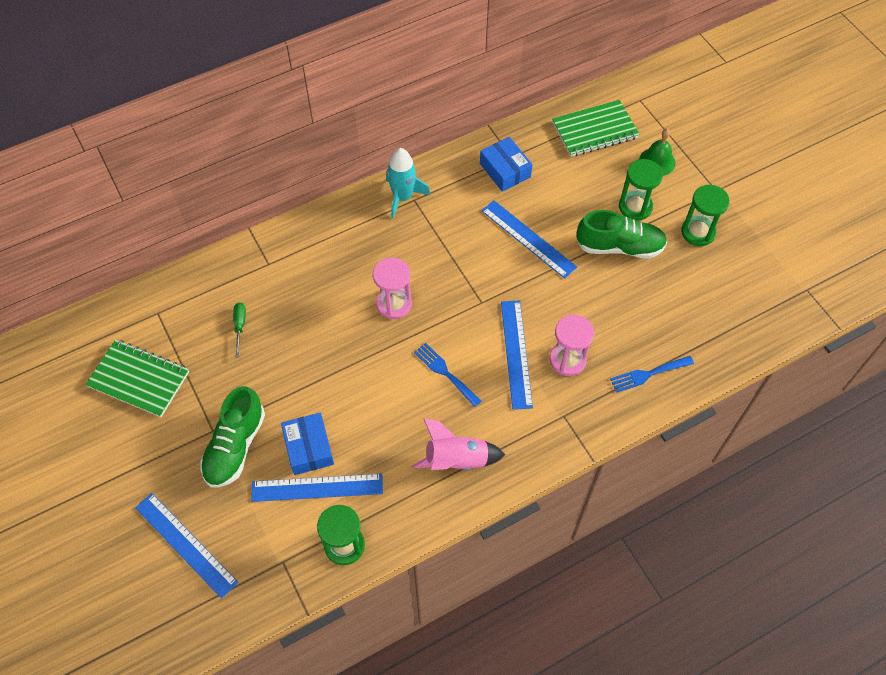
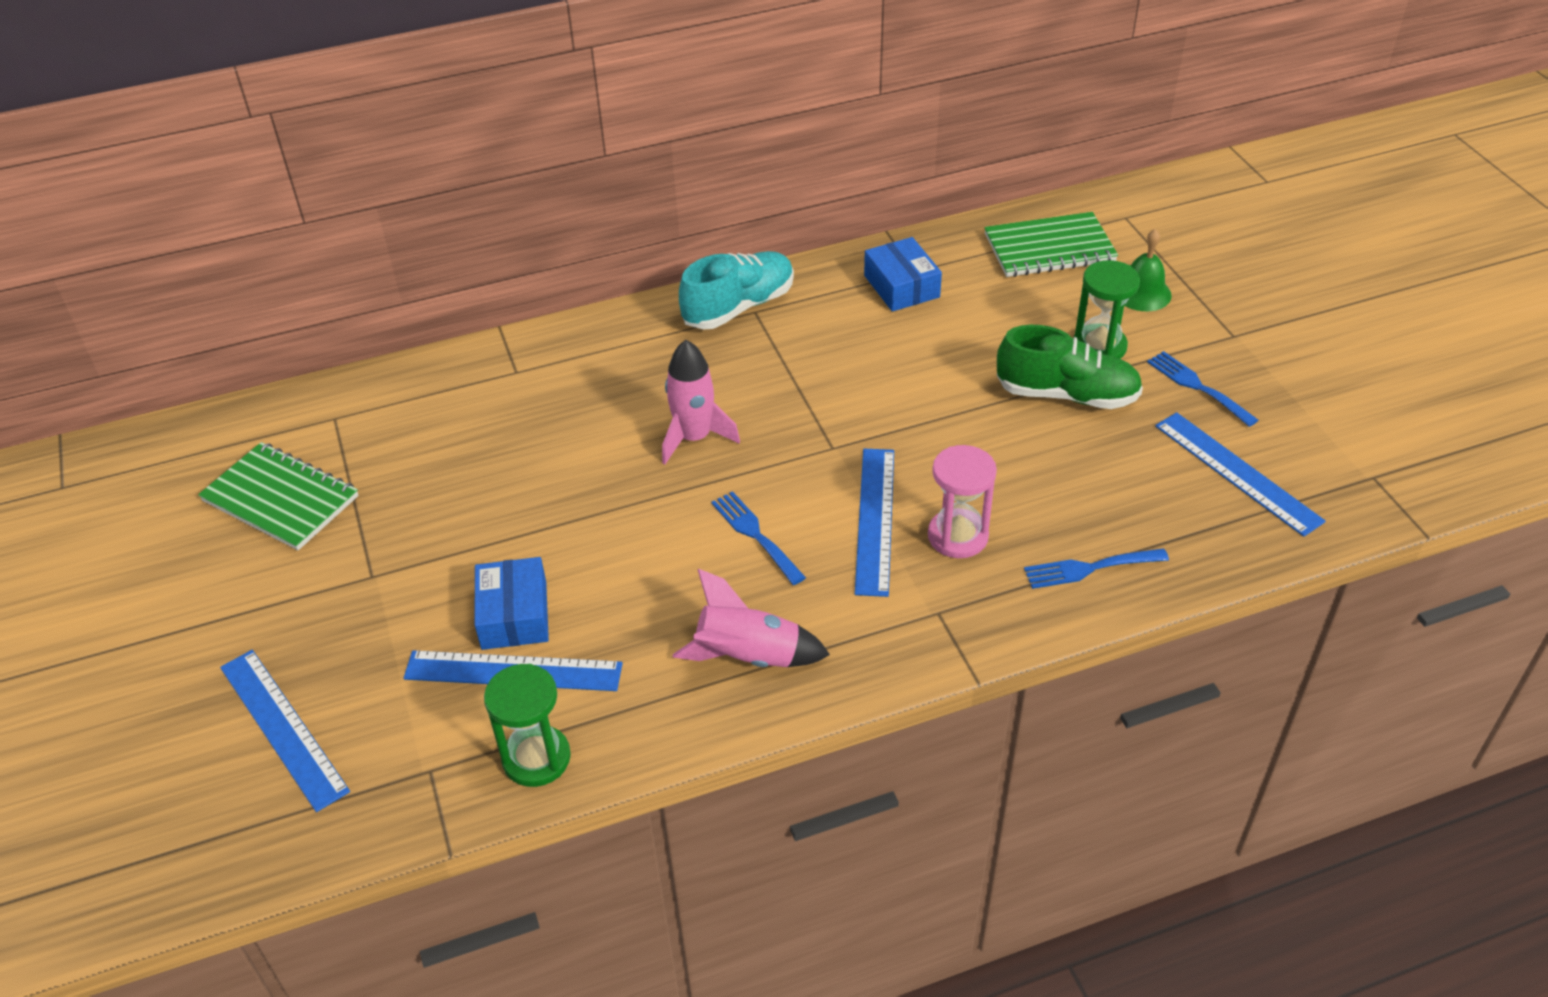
camera: 10 degrees right, 15 degrees down
(235, 446) = (400, 601): green shoe -> none
(240, 326) = (451, 445): green screwdriver -> none
(394, 304) = (694, 438): pink hourglass -> pink rocket
(403, 197) = (738, 307): turquoise rocket -> turquoise shoe
(528, 239) = (922, 373): blue ruler -> blue ruler (1237, 473)
(698, 232) = (1197, 386): green hourglass -> blue fork

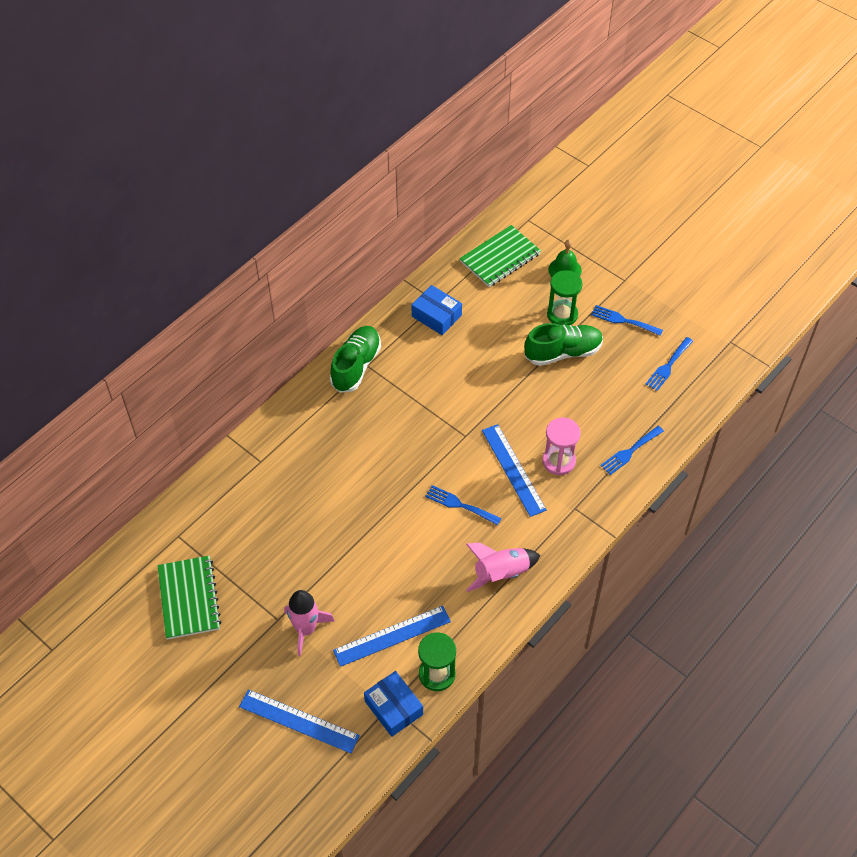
camera: 30 degrees left, 10 degrees up
(281, 499) = (189, 598): green notebook -> green notebook turned 75 degrees clockwise
(514, 615) = (370, 606): blue box -> blue box (393, 708)
(694, 438) = (389, 461): pink rocket -> pink rocket (306, 629)
(738, 307) = (356, 366): turquoise shoe -> green shoe
(1237, 473) = (668, 366): blue ruler -> blue fork

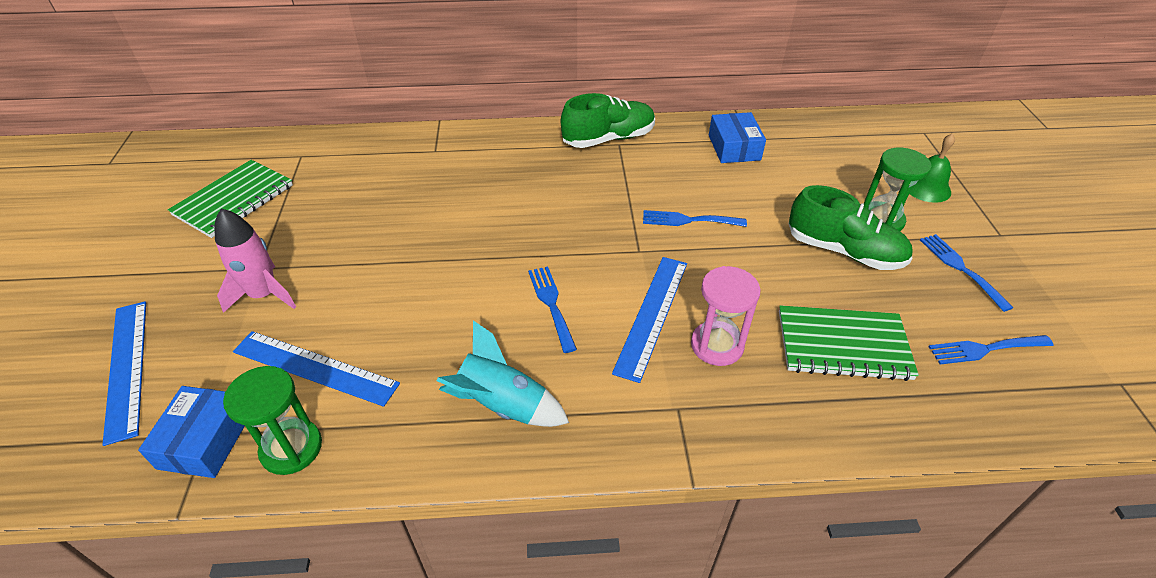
camera: 45 degrees right, 10 degrees down
(500, 258) = (857, 143): green notebook -> green notebook (843, 345)
(501, 573) = (502, 405): pink rocket -> turquoise rocket
(630, 452) = (827, 403): blue fork -> blue fork (688, 220)

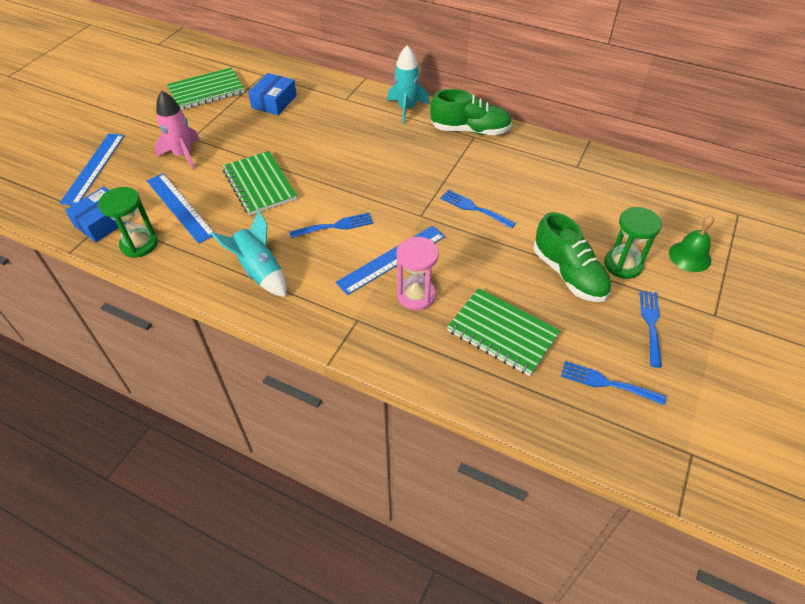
camera: 30 degrees right, 5 degrees up
(408, 292) = (259, 185): none -> green notebook
(518, 139) = (406, 109): none -> turquoise rocket
(551, 304) = (335, 226): blue fork -> blue fork turned 60 degrees clockwise
(734, 147) = (559, 169): blue box -> blue box (274, 102)

